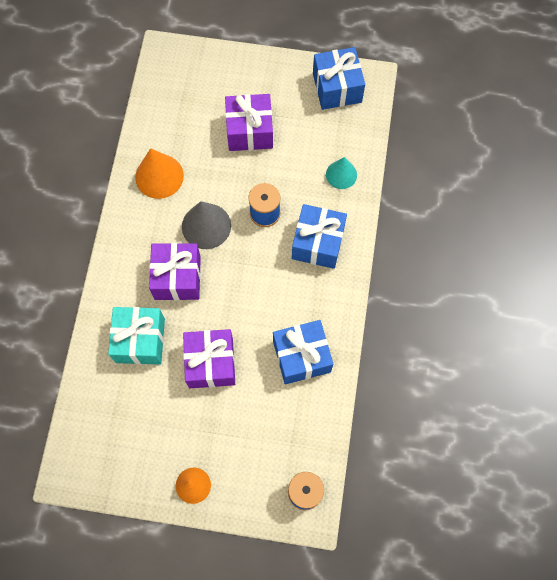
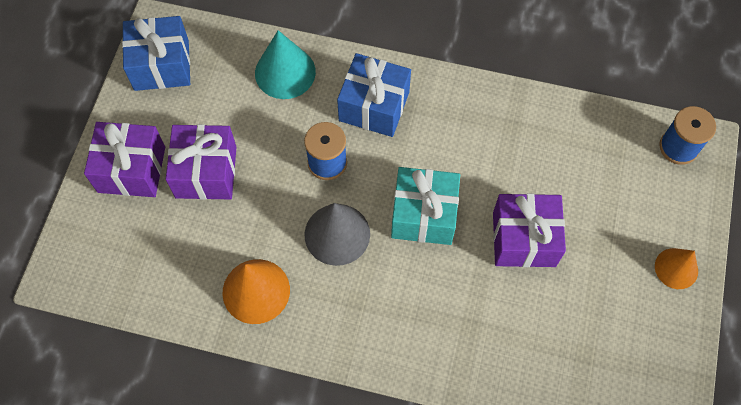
camera: 85 degrees left, 5 degrees down
(140, 340) = (491, 325): turquoise gift -> turquoise gift (424, 215)
(177, 277) = (407, 274): purple gift -> purple gift (131, 169)
(301, 356) = (518, 136): blue gift -> none
(341, 174) = (285, 72): turquoise cone -> turquoise cone, size x1.54

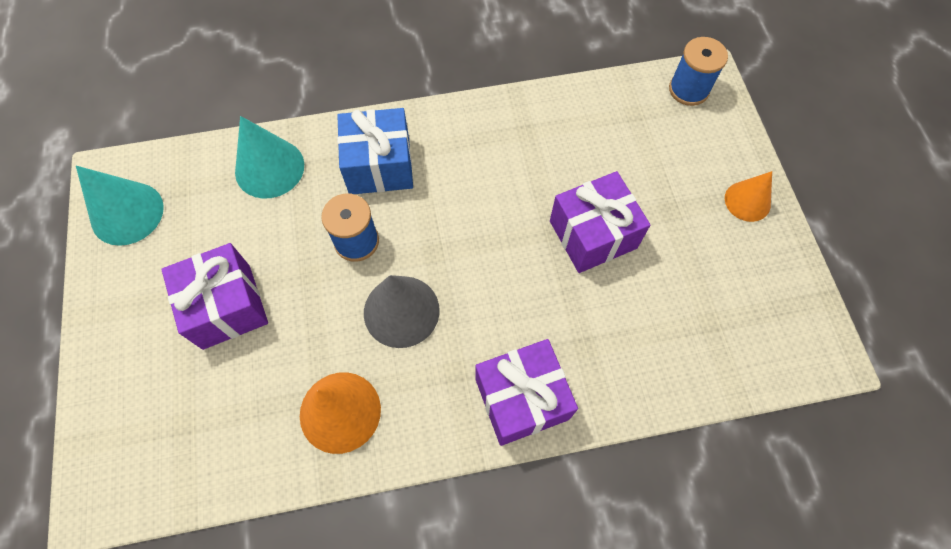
camera: 25 degrees left, 0 degrees up
(131, 169) = (138, 339): purple gift -> purple gift (521, 399)
(161, 65) = (127, 213): blue gift -> turquoise cone
(424, 215) = (482, 253): turquoise gift -> none

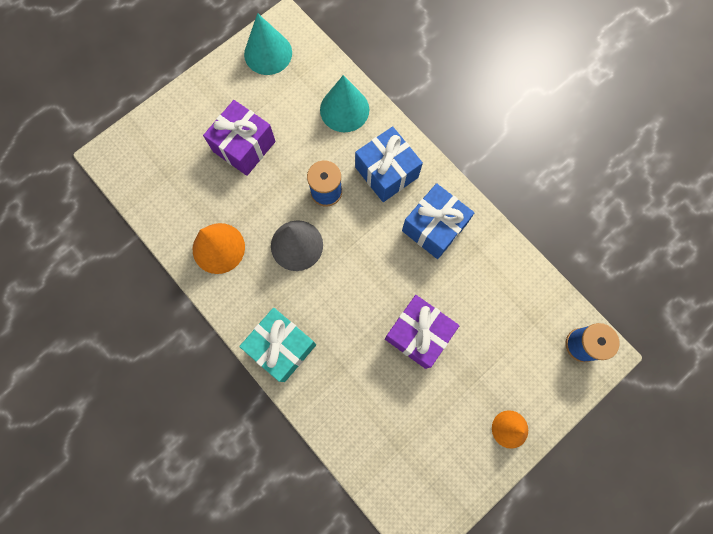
camera: 60 degrees right, 10 degrees up
(478, 153) = (434, 227): none -> blue gift
(521, 399) = (281, 347): purple gift -> turquoise gift

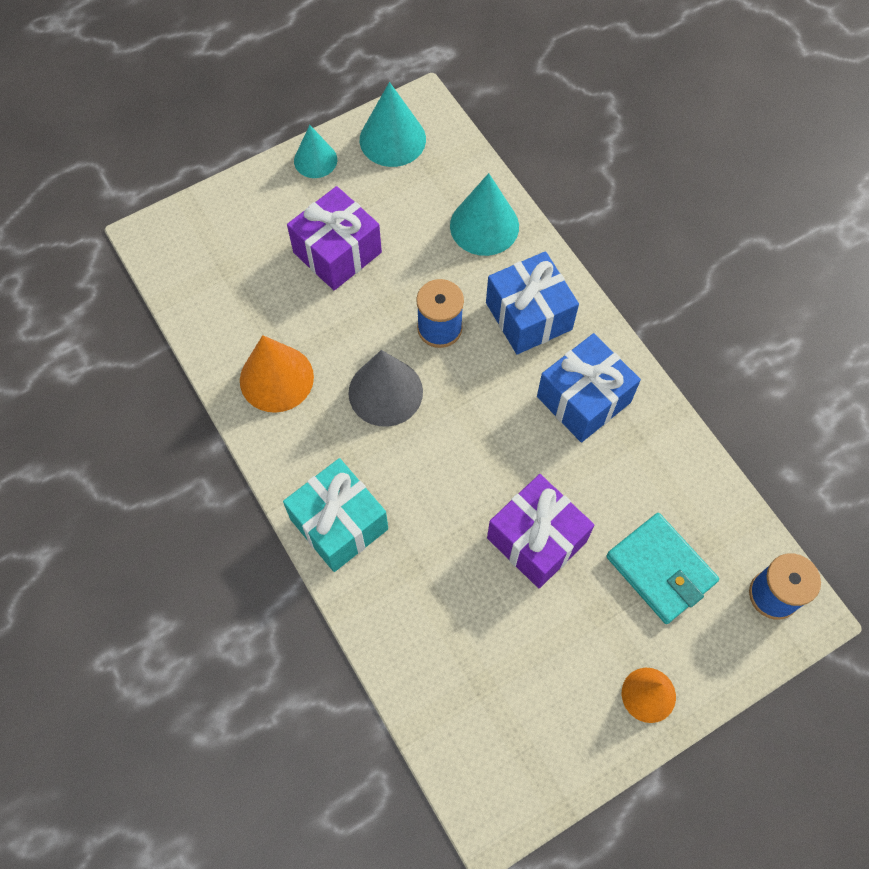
camera: 10 degrees right, 10 degrees down
(215, 78) = (315, 160): none -> turquoise cone
(504, 340) = (660, 570): none -> turquoise wallet

